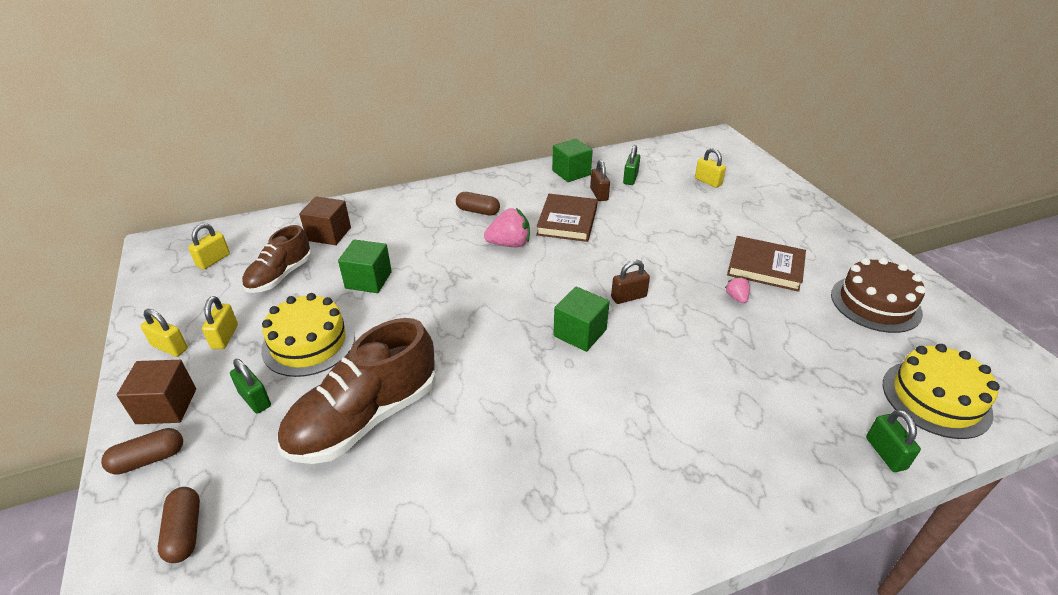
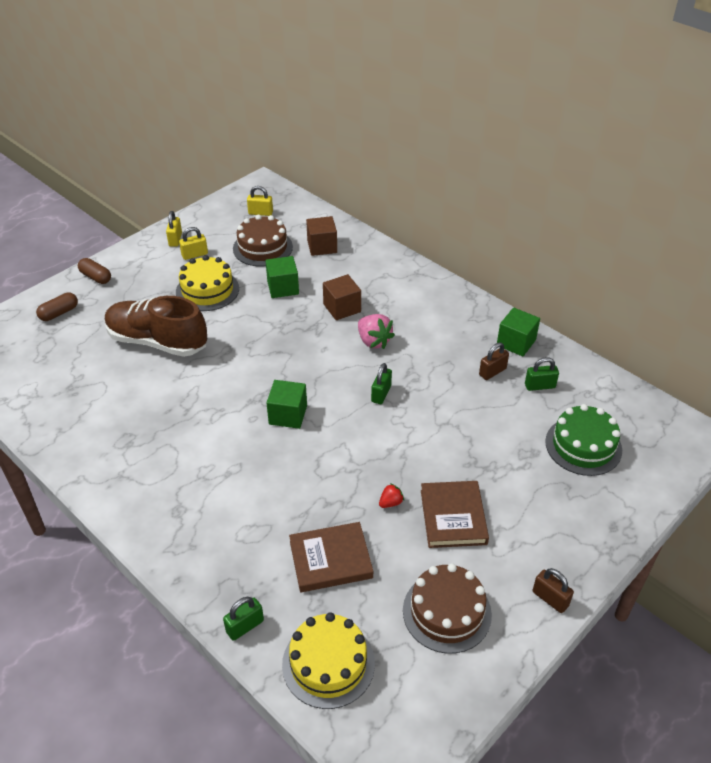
camera: 65 degrees right, 5 degrees up
(166, 406) = (132, 263): brown cube -> brown cube (342, 308)
(255, 399) = (152, 292): green padlock -> green padlock (381, 394)
(280, 276) = (262, 248): brown shoe -> brown cake
(478, 211) = (407, 308): brown capsule -> none
(567, 221) = (431, 364): brown book -> brown book (330, 559)
(628, 297) = (348, 431): brown padlock -> brown padlock (550, 598)
(708, 181) = (583, 446): yellow padlock -> green cake
(736, 297) = (390, 503): pink strawberry -> red strawberry

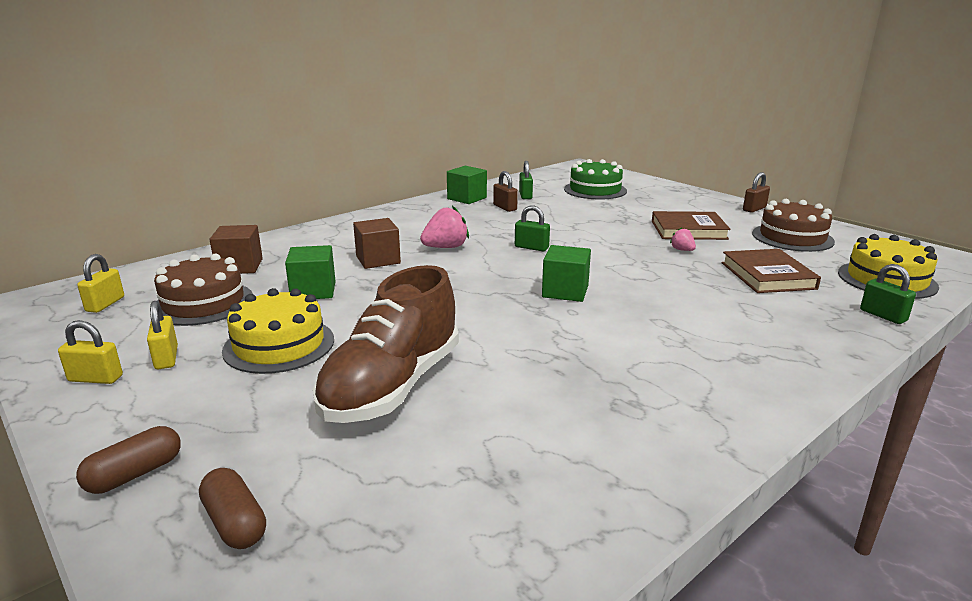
camera: 85 degrees left, 20 degrees down
(390, 503) = (682, 250): red strawberry -> pink strawberry

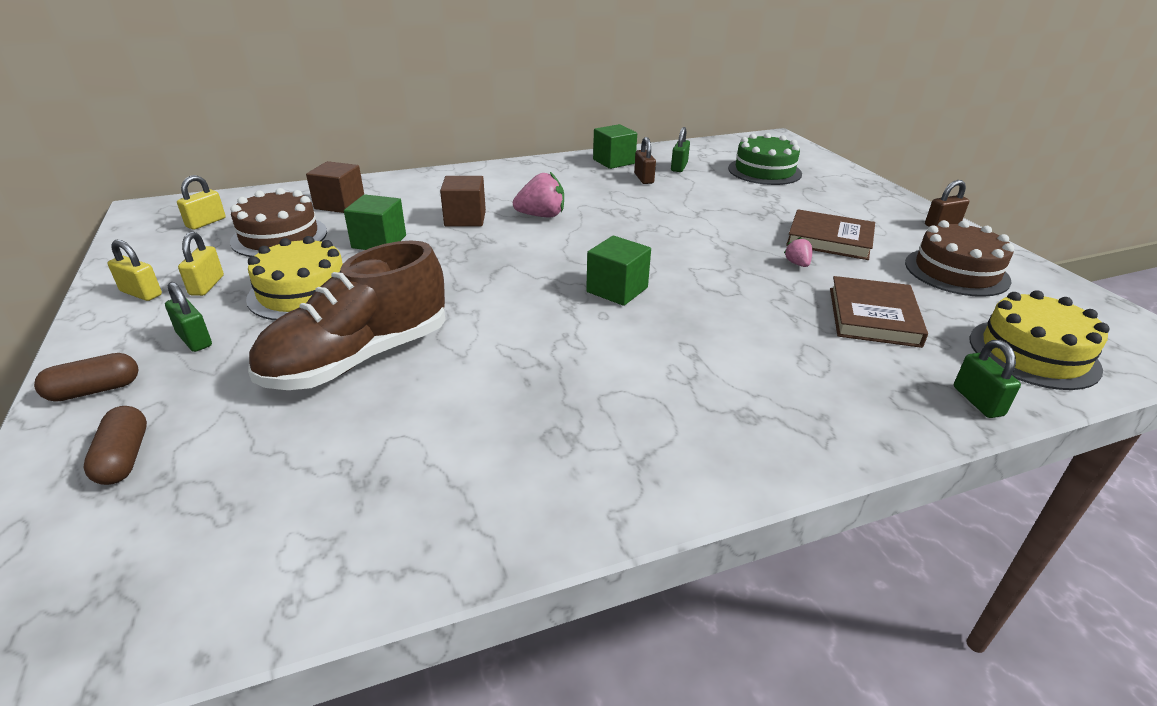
camera: 20 degrees right, 10 degrees up
(531, 247) = (628, 231): green padlock -> green padlock (194, 340)

